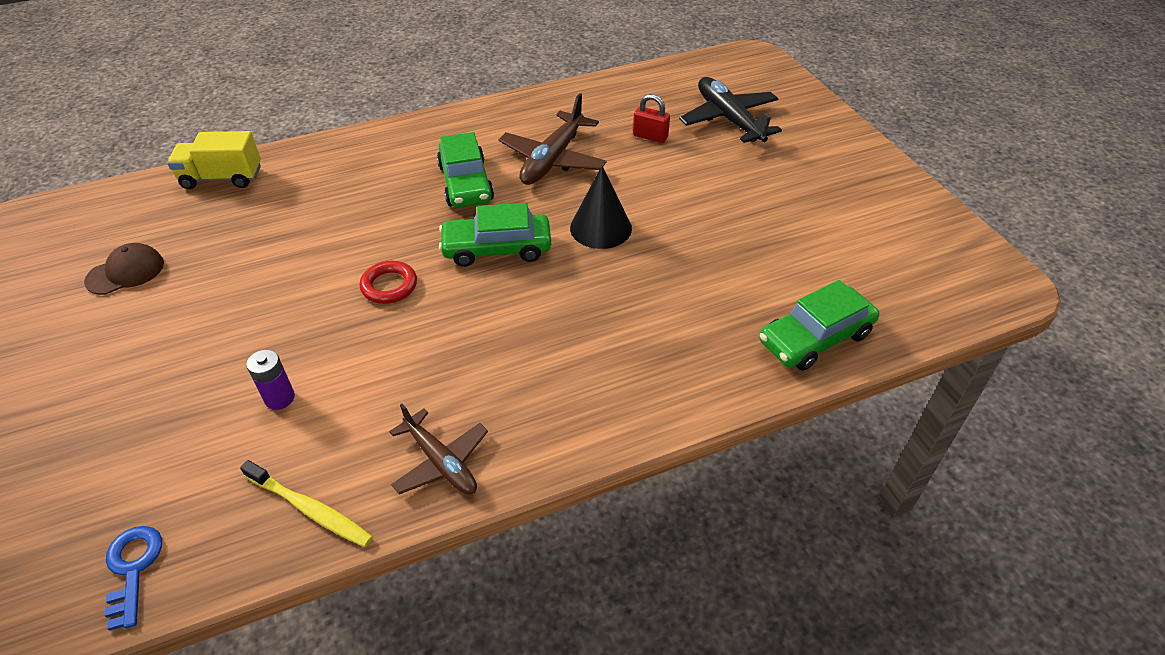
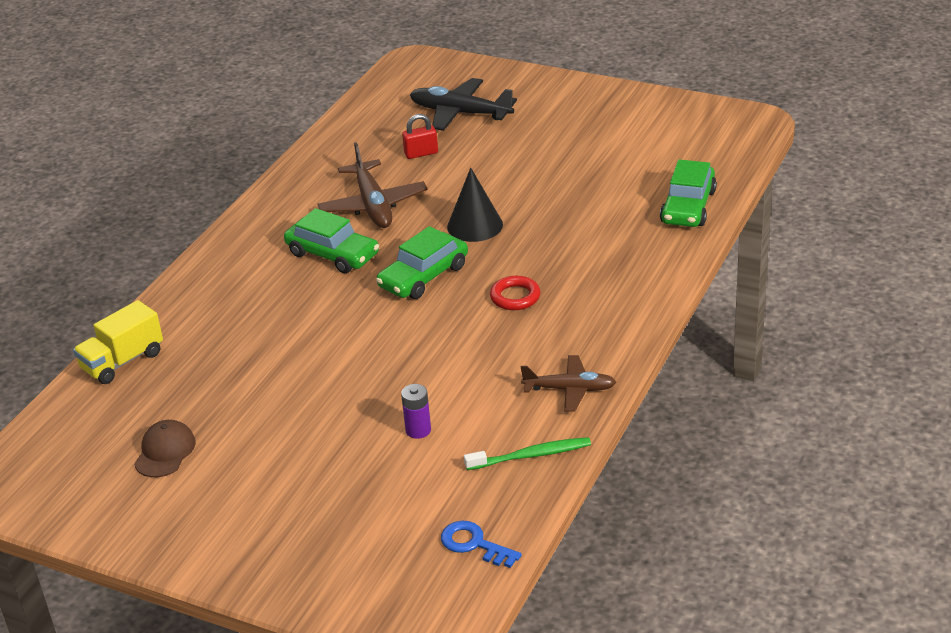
camera: 40 degrees left, 10 degrees down
(310, 509) = (531, 455): yellow toothbrush -> green toothbrush
(389, 286) = (385, 338): red ring -> red ring (515, 297)

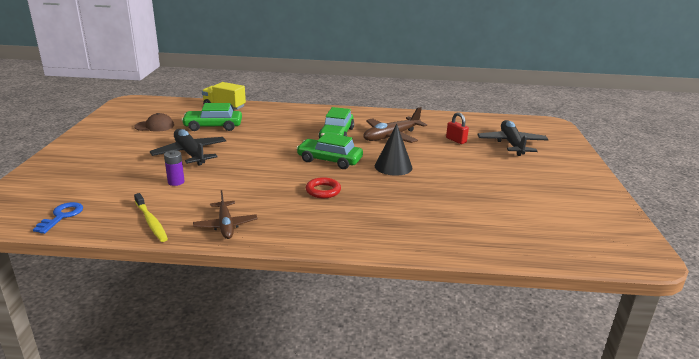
camera: 65 degrees right, 10 degrees down
(319, 412) = (190, 154): none -> black plane
(531, 455) = (151, 222): green toothbrush -> yellow toothbrush
(688, 207) = (482, 242): green car -> green car (213, 126)

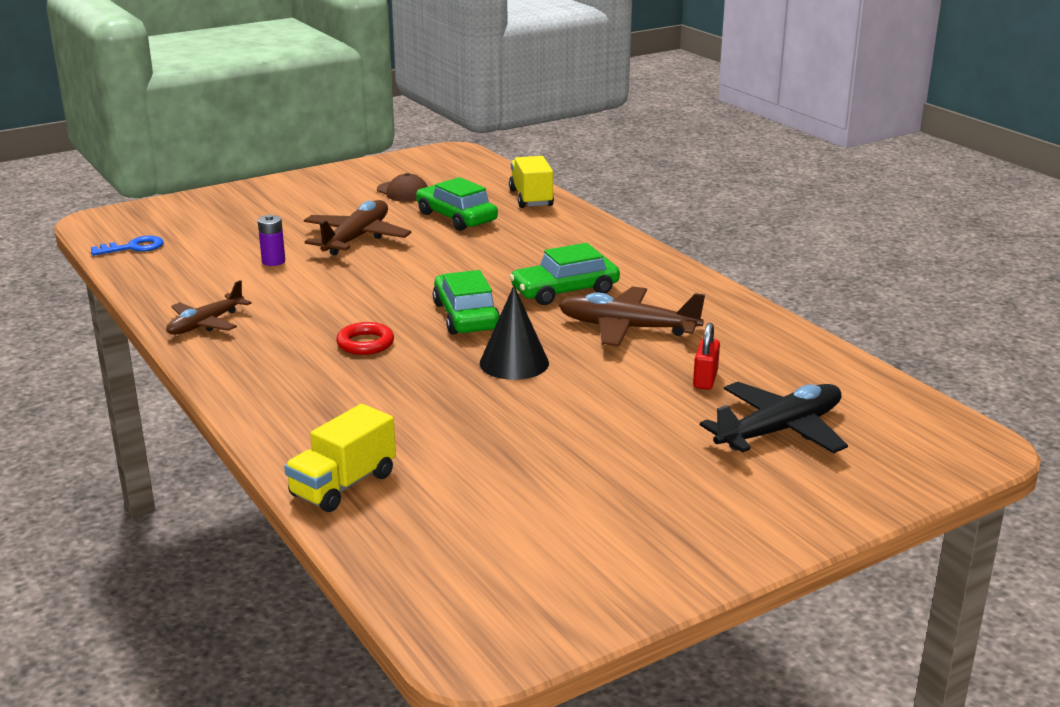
camera: 55 degrees right, 0 degrees up
(151, 222) = (169, 287): yellow toothbrush -> none
(190, 154) = (356, 238): black plane -> brown plane
(472, 243) = (343, 485): none -> yellow truck

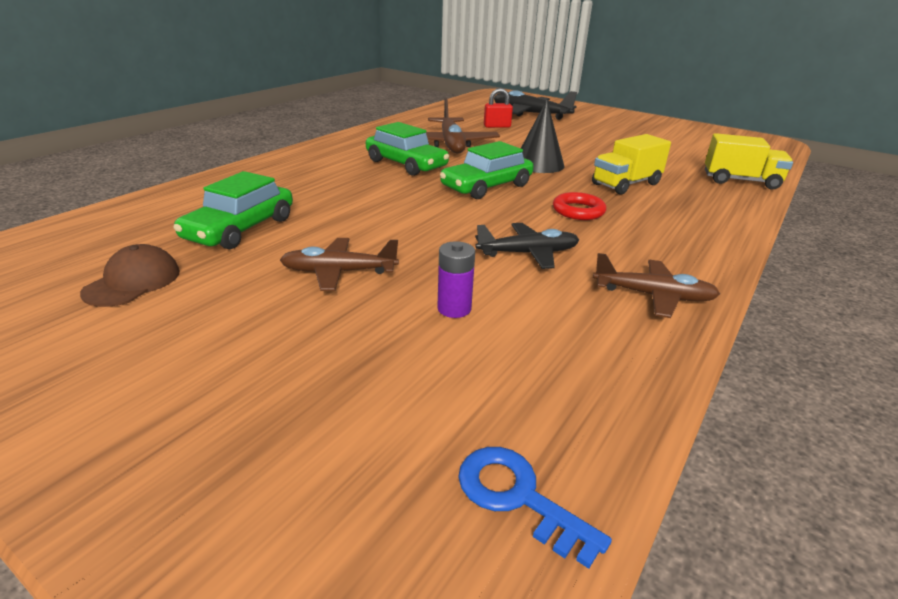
camera: 115 degrees left, 5 degrees up
(313, 299) = (528, 253): none -> black plane
(356, 238) = (339, 272): brown plane -> brown plane, size x0.66
(531, 198) = (163, 202): yellow truck -> yellow truck (626, 184)

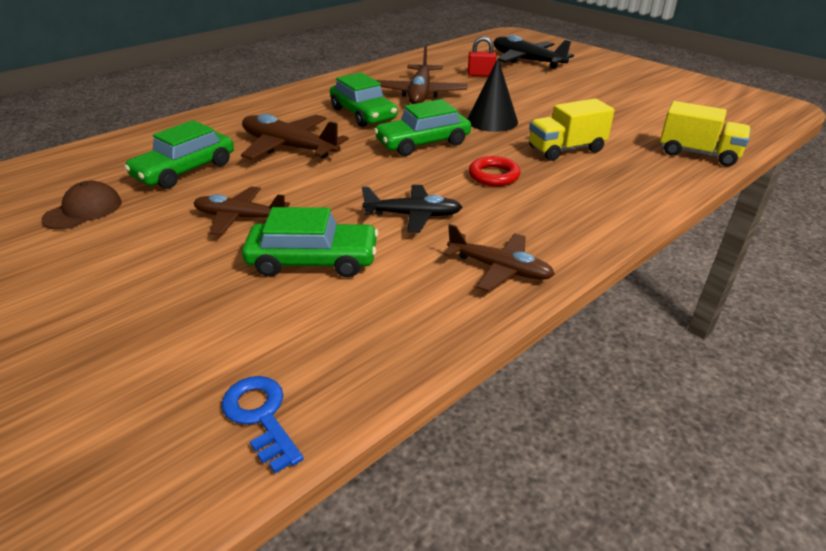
camera: 15 degrees right, 5 degrees up
(348, 198) = (289, 147): none -> brown plane
(454, 308) = (313, 260): purple battery -> green car

